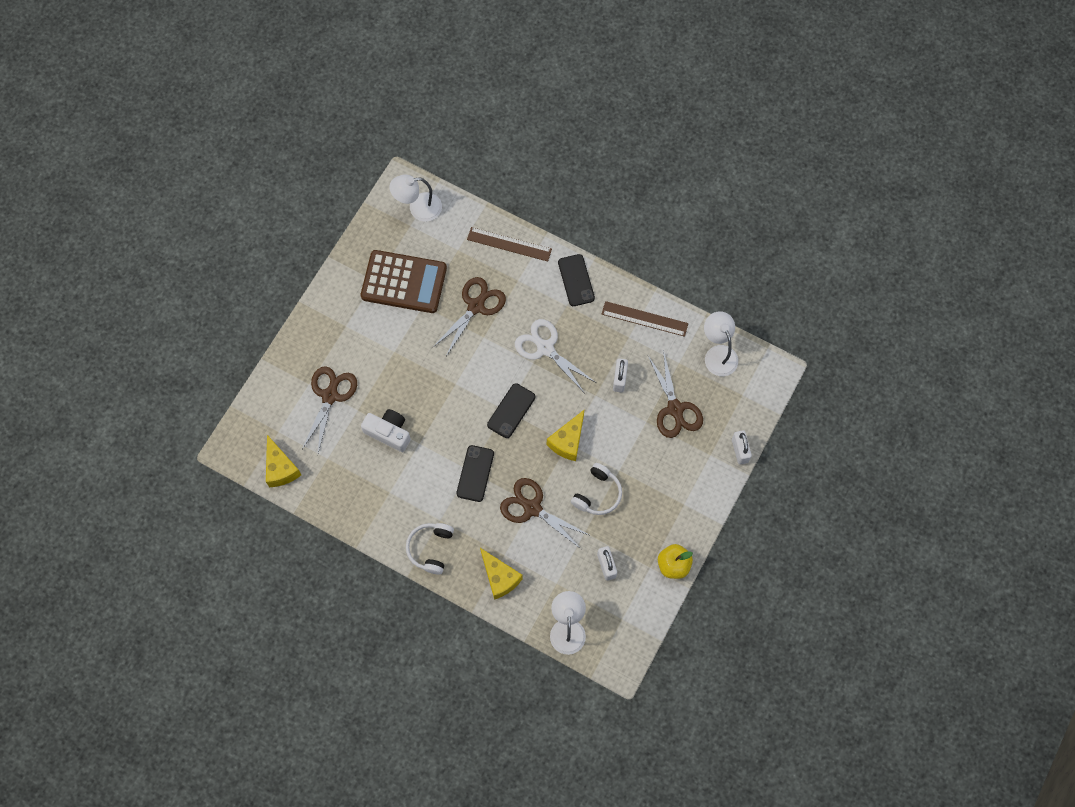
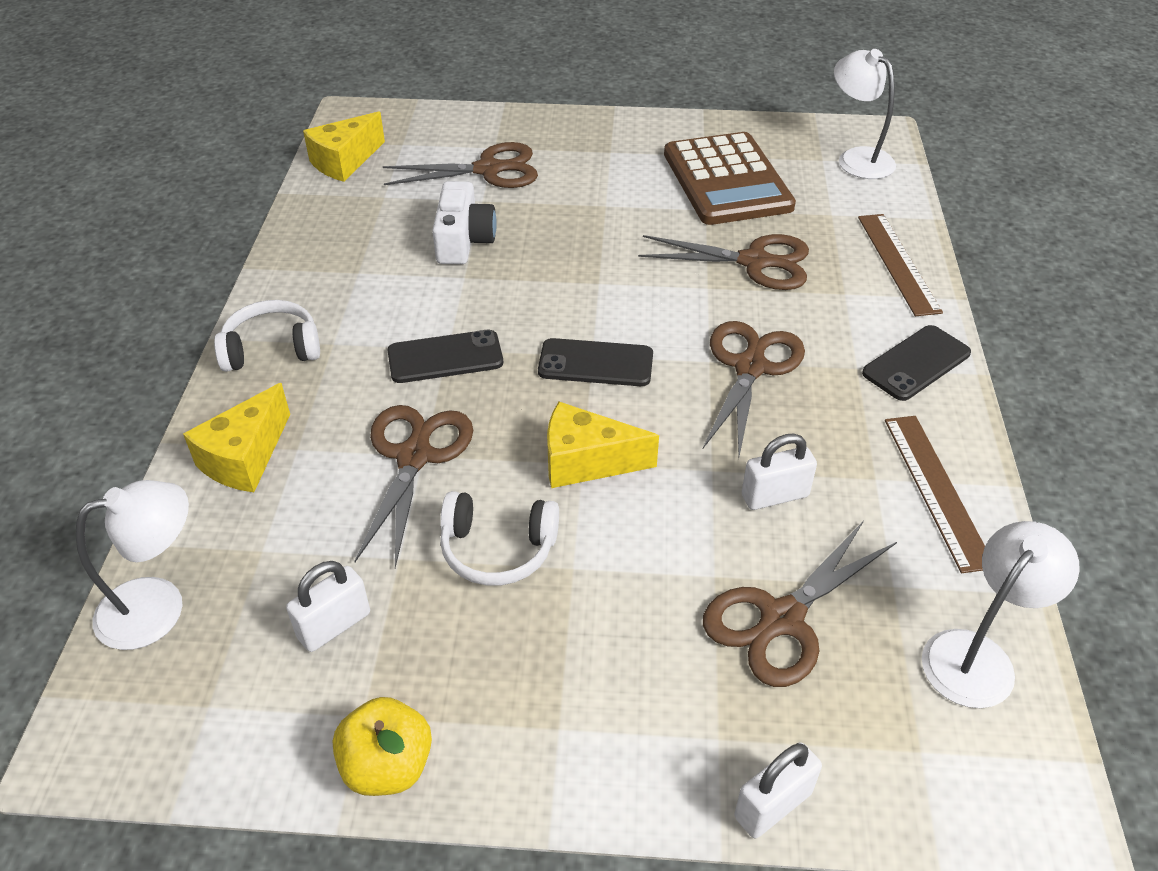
camera: 65 degrees right, 25 degrees down
(545, 348) = (750, 367): white scissors -> brown scissors

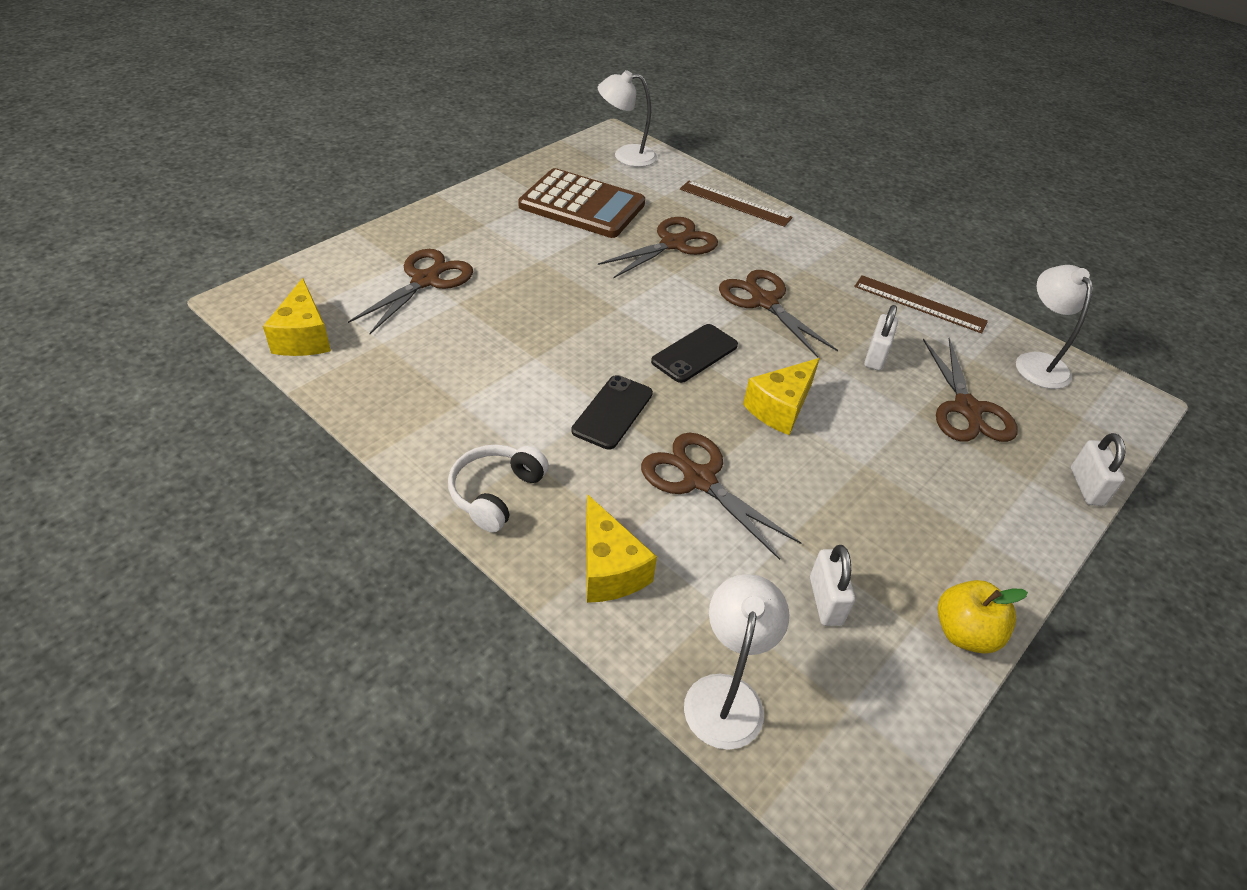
camera: 55 degrees left, 0 degrees up
(463, 240) = (493, 335): white camera -> none
(498, 549) = (822, 487): white headphones -> none
(916, 363) = (821, 250): black phone -> none

